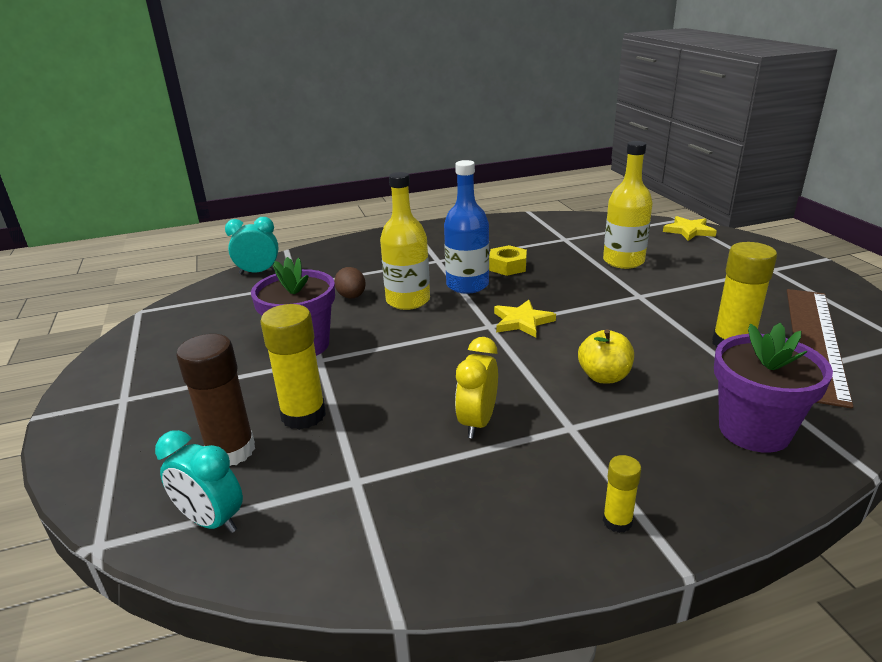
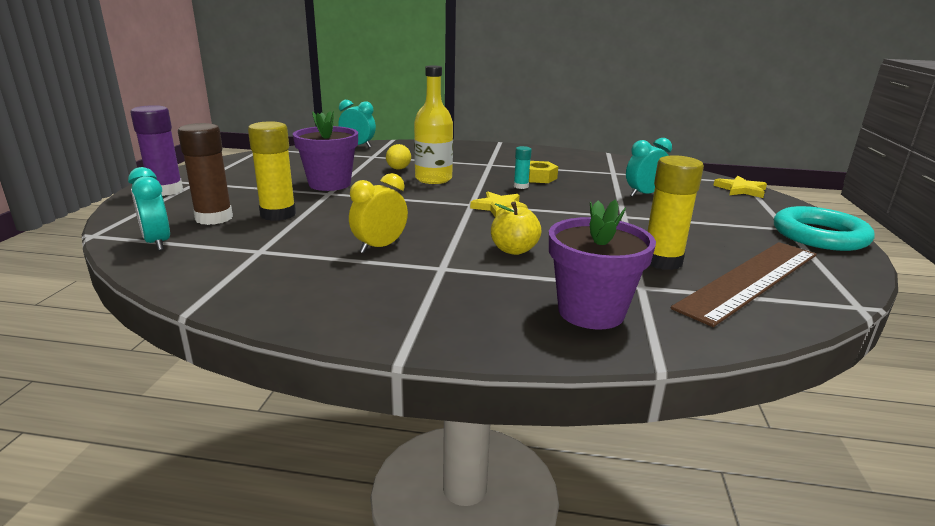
camera: 25 degrees right, 5 degrees down
(100, 427) = (166, 190): none -> purple glue stick
(352, 297) = (398, 169): brown egg -> yellow egg
(467, 285) = (490, 180): blue bottle -> none
(506, 284) = (521, 186): none -> turquoise glue stick
(617, 521) = (393, 322): yellow glue stick -> none
(623, 261) = (644, 194): yellow bottle -> turquoise clock
(801, 270) = (819, 235): none -> turquoise ring

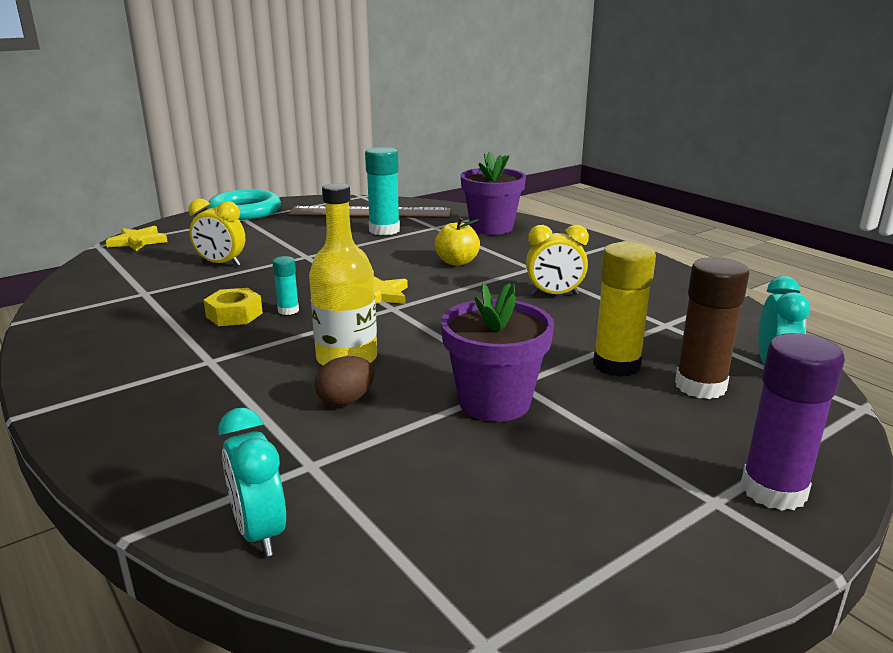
camera: 135 degrees left, 0 degrees up
(398, 169) = (346, 400): yellow egg -> brown egg
(644, 194) = (221, 264): turquoise clock -> yellow clock
(662, 261) = (384, 230): yellow glue stick -> turquoise glue stick

